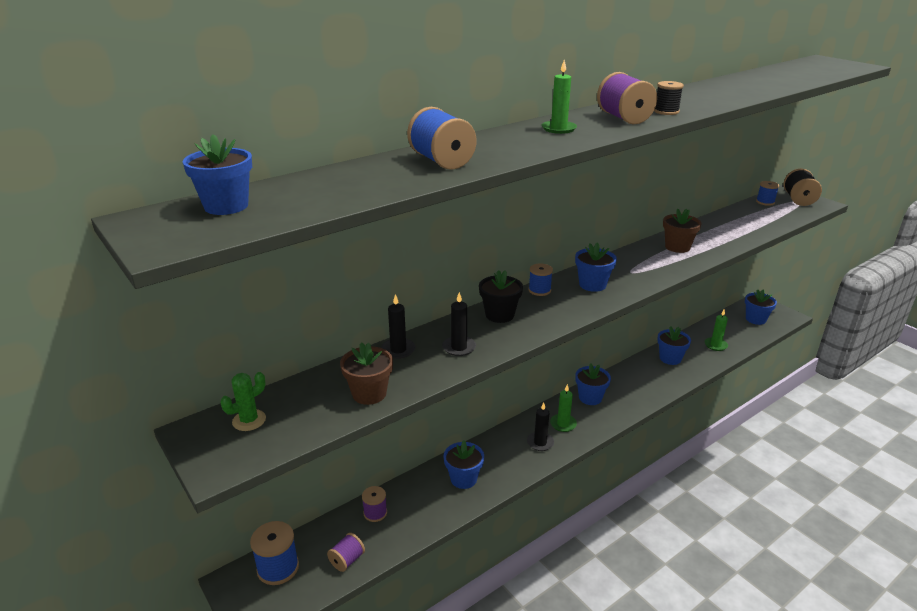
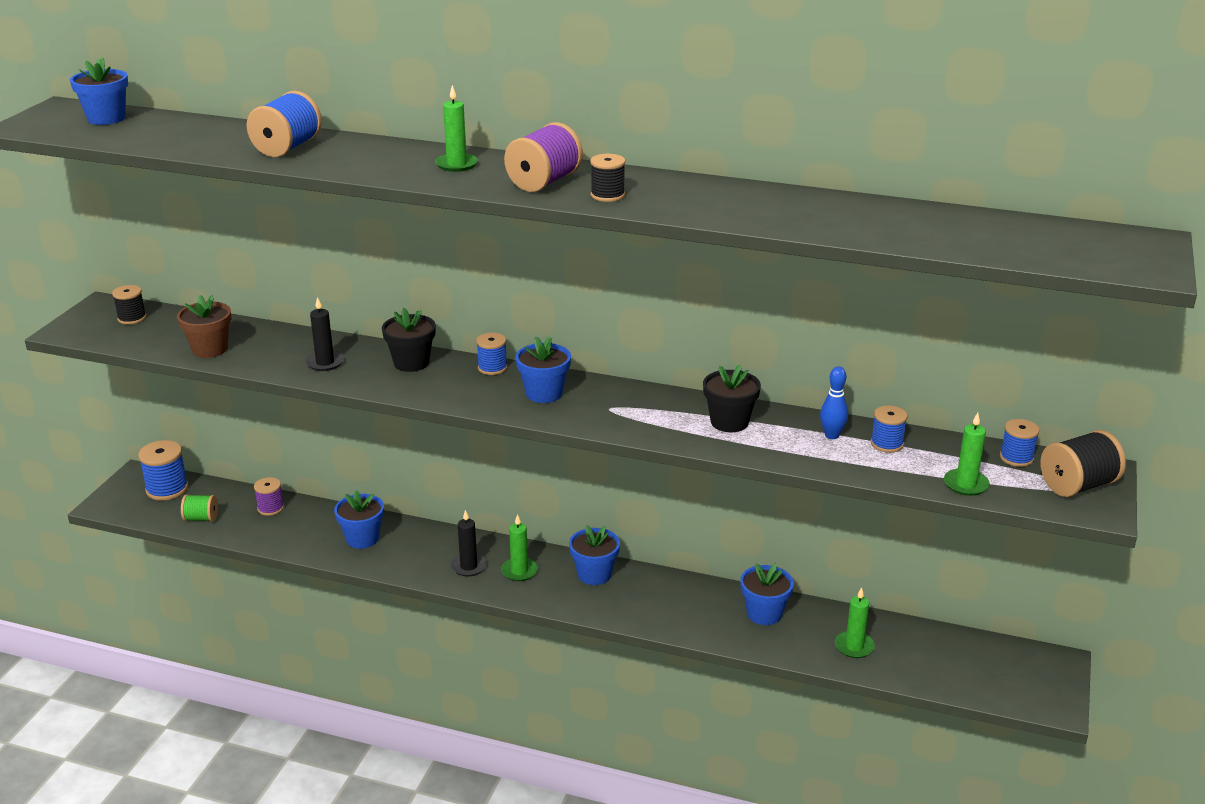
camera: 55 degrees right, 0 degrees up
(249, 420) = (132, 318): green cactus -> black spool
(347, 560) = (201, 518): purple spool -> green spool
(398, 350) = (292, 337): black candle -> none
(677, 247) = (729, 422): brown flower pot -> black flower pot
(713, 229) = (832, 435): none -> blue bowling pin
(731, 221) = (887, 444): none -> blue spool
(755, 319) = (991, 670): blue flower pot -> none
(783, 219) = (966, 484): none -> green candle

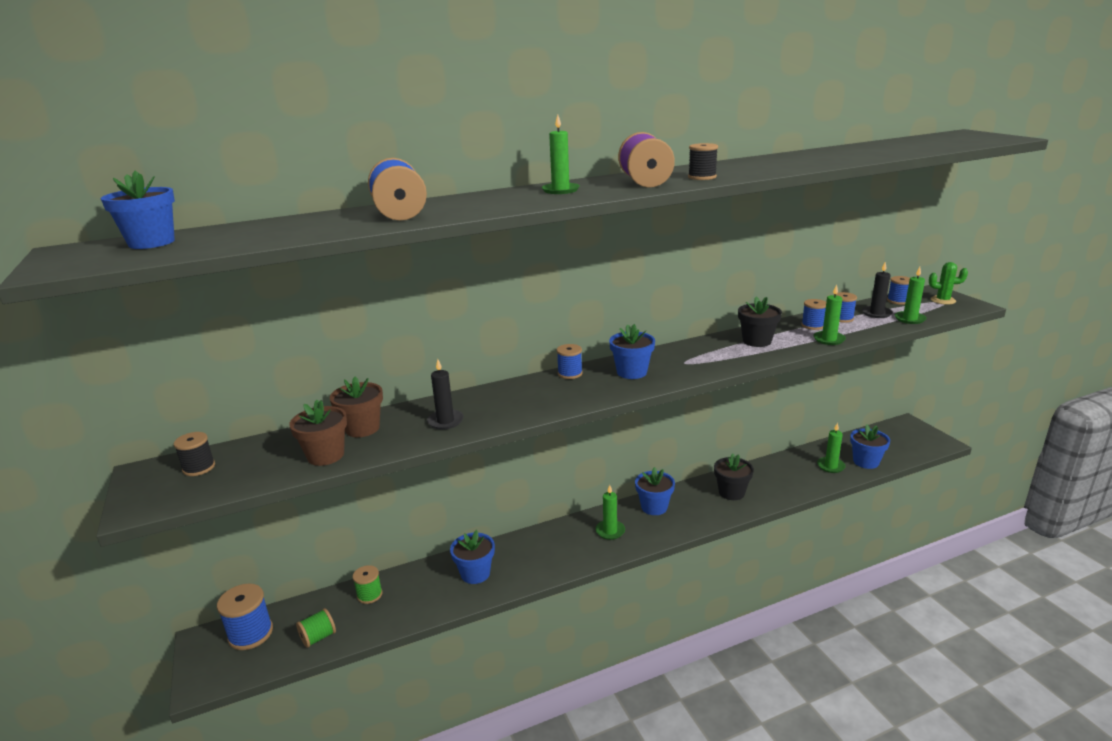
camera: 40 degrees left, 5 degrees down
(265, 339) = (362, 428): none -> brown flower pot
(270, 508) = (369, 595): purple spool -> green spool
(411, 363) = (510, 394): black flower pot -> black flower pot (731, 492)
(468, 566) = (575, 547): black candle -> black candle (876, 313)
(764, 613) = (768, 475): blue flower pot -> blue flower pot (866, 462)
(808, 458) = (829, 339): none -> green candle
(832, 435) = (813, 325): blue bowling pin -> blue spool
(1077, 485) = (943, 300): black spool -> green cactus

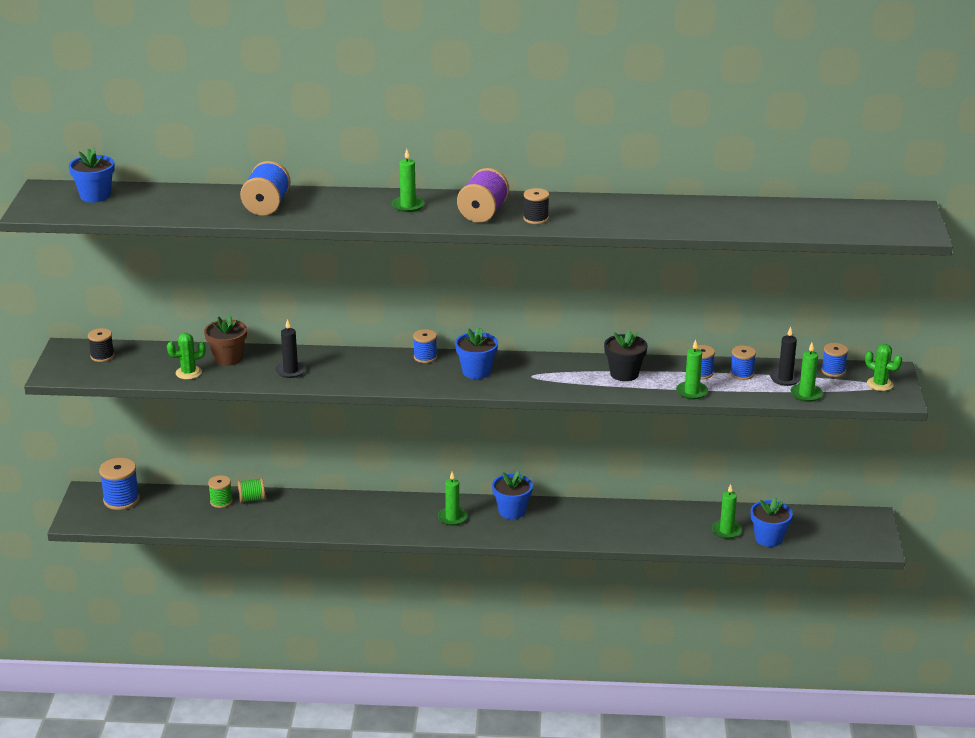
camera: 25 degrees right, 5 degrees up
(318, 637) = (167, 518): green spool -> green spool (252, 499)
(325, 455) = (188, 373): brown flower pot -> green cactus
(475, 573) = (312, 513): blue flower pot -> none
(731, 492) = (598, 522): black flower pot -> none

